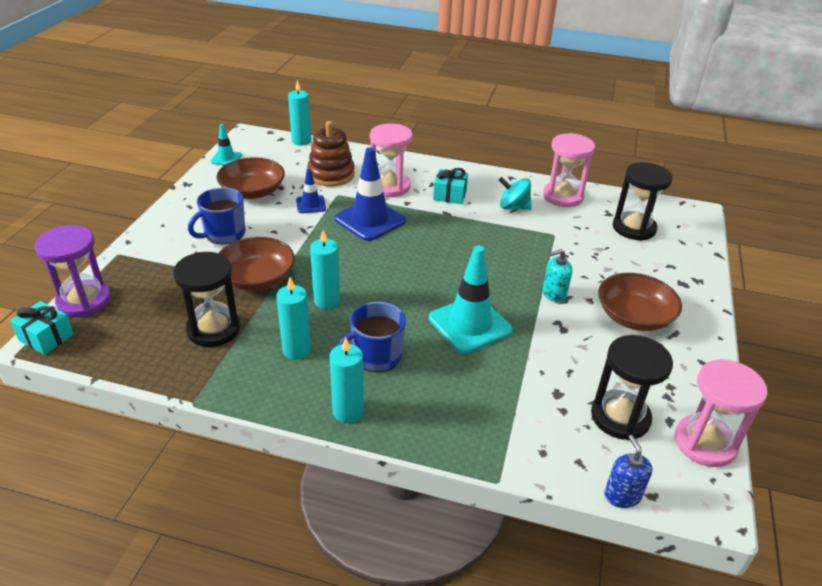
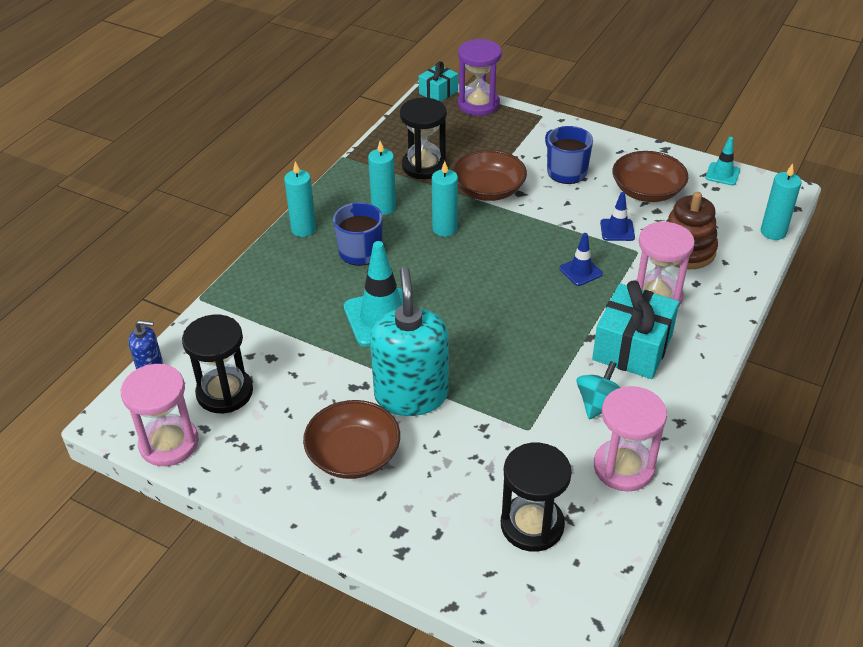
camera: 105 degrees right, 5 degrees up
(370, 220) = (580, 271): blue traffic cone -> blue traffic cone, size x0.52
(449, 195) = (632, 347): turquoise gift -> turquoise gift, size x1.75
(554, 294) = (411, 395): turquoise soap dispenser -> turquoise soap dispenser, size x2.22

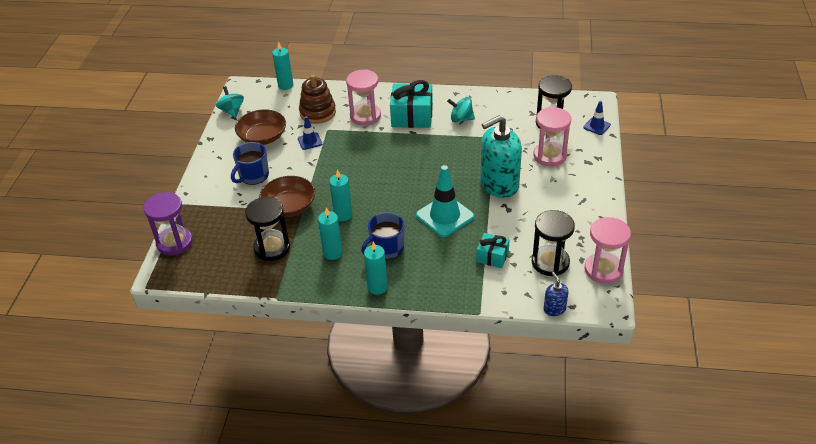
camera: 110 degrees left, 0 degrees up
(353, 455) = (555, 192): brown bowl -> none
(438, 92) = (161, 272): turquoise gift -> turquoise gift (492, 256)
(580, 271) = (357, 147): blue traffic cone -> blue traffic cone (596, 126)
(623, 467) = (497, 104): pink hourglass -> pink hourglass (550, 156)
(722, 174) = (232, 111): turquoise traffic cone -> turquoise spinning top

